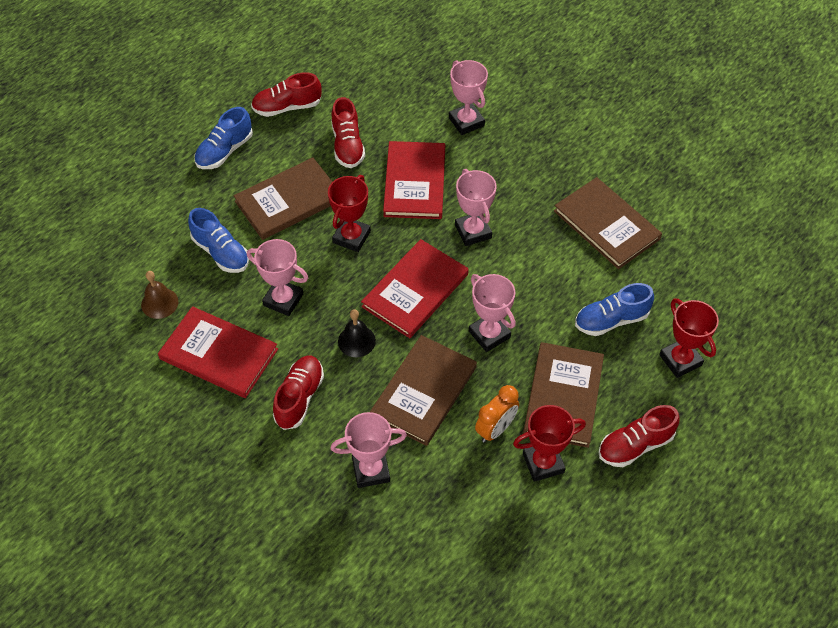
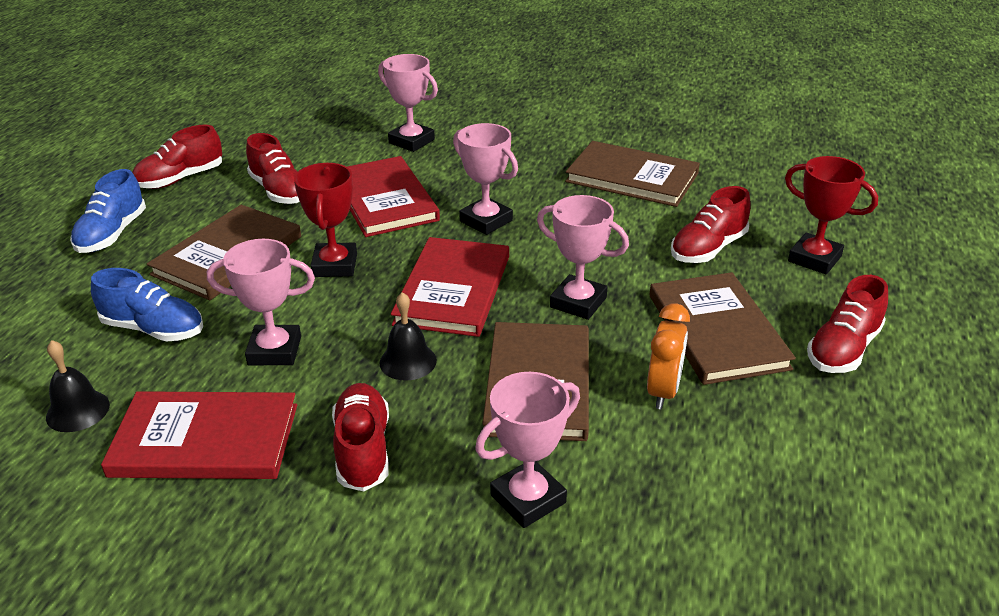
camera: 25 degrees left, 20 degrees down
(159, 303) = (78, 411): brown bell -> black bell
(543, 463) = (753, 405): red trophy -> none
(611, 320) = (708, 248): blue shoe -> red shoe

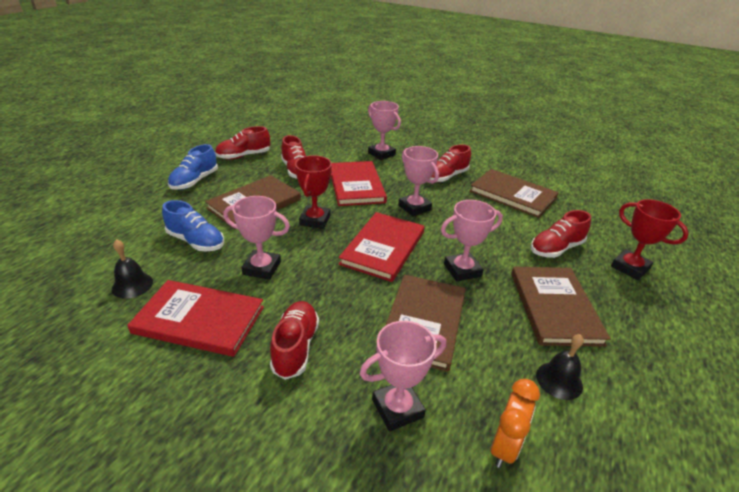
camera: 10 degrees right, 0 degrees up
(408, 361) = (342, 290): black bell -> black bell (559, 380)
(578, 302) = (462, 270): pink trophy -> pink trophy turned 60 degrees counterclockwise
(663, 391) = (509, 344): orange clock -> orange clock (505, 446)
(843, 349) = (646, 337): red shoe -> red shoe (446, 176)

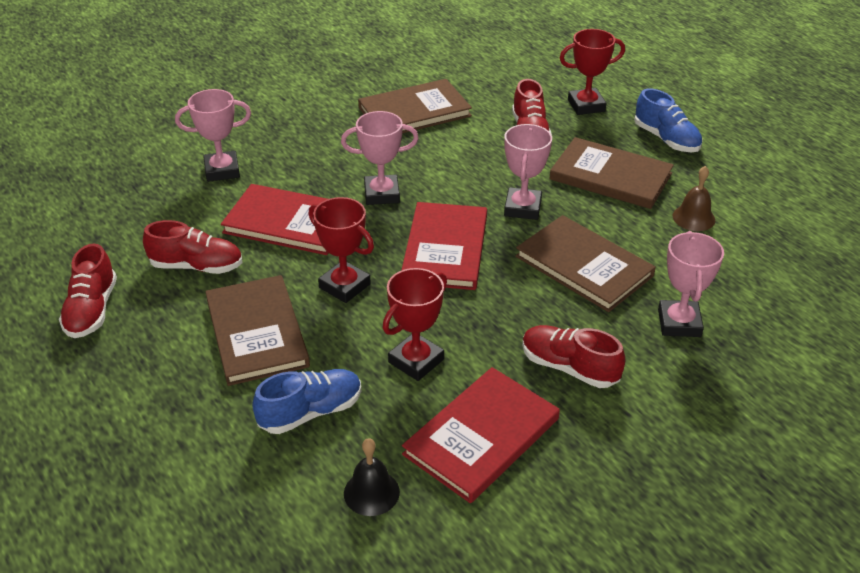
camera: 60 degrees left, 5 degrees up
(195, 181) = (129, 384): blue shoe -> blue shoe (666, 139)
(262, 268) = (416, 361): pink trophy -> red trophy
(383, 248) = (445, 249): red book -> red book turned 45 degrees clockwise
(446, 176) = (332, 141): red shoe -> none
(505, 446) = (742, 278): orange clock -> none
(559, 380) = (693, 218): black bell -> brown bell

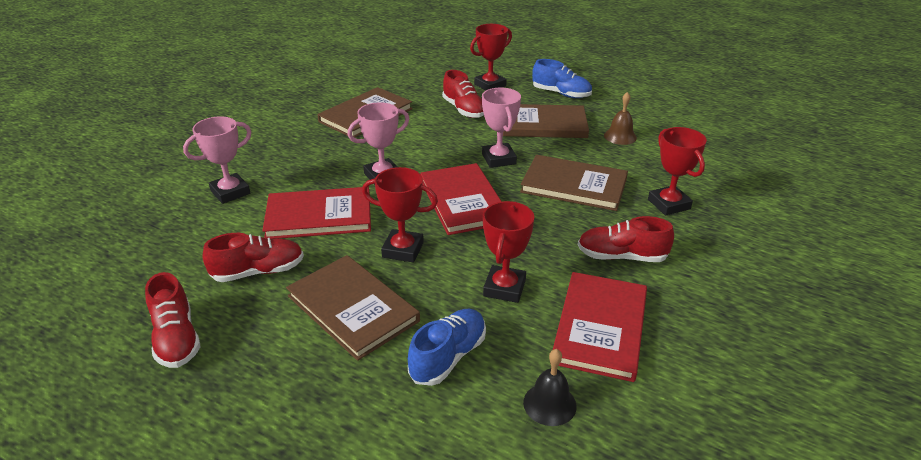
camera: 25 degrees left, 5 degrees down
(679, 323) = (668, 204): pink trophy -> red trophy

